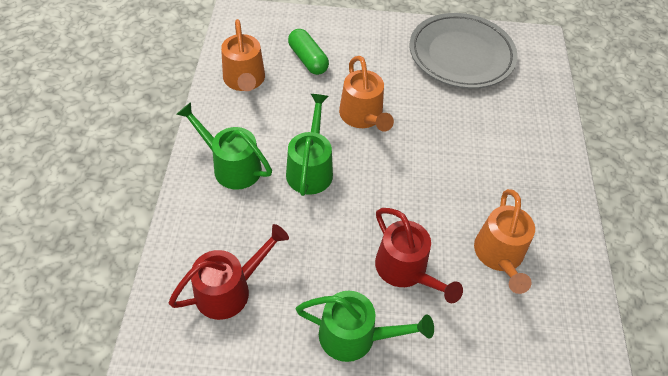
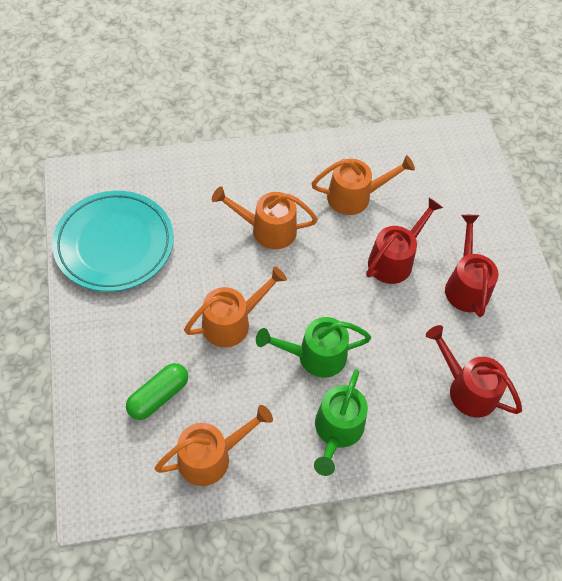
camera: 105 degrees left, 5 degrees up
(356, 336) = (466, 285): green watering can -> red watering can
(461, 55) = (114, 244): grey plate -> turquoise plate
(463, 164) = (267, 229): none -> orange watering can

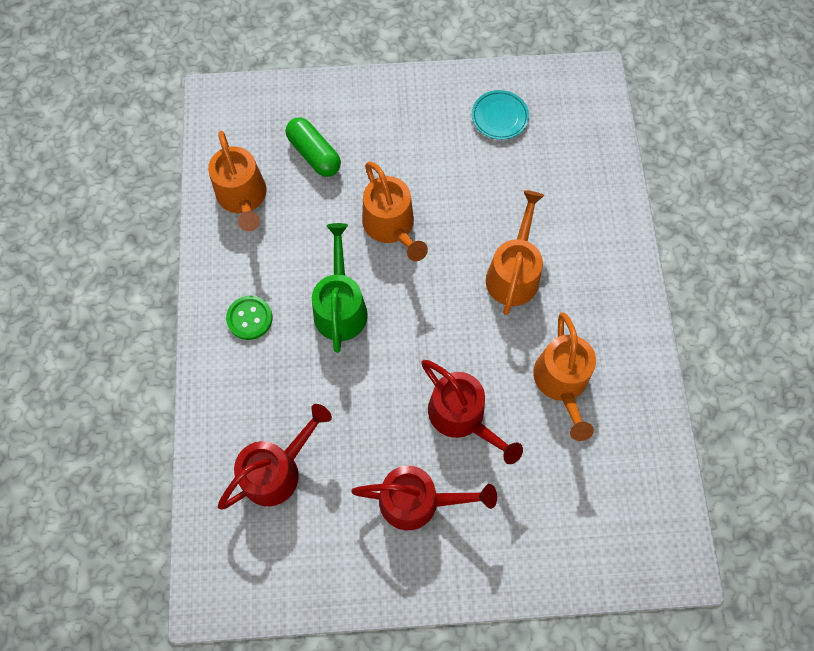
camera: 100 degrees right, 10 degrees up
(114, 244) = (499, 117): turquoise plate -> turquoise plate, size x0.44
(337, 431) = (249, 318): green watering can -> green button

